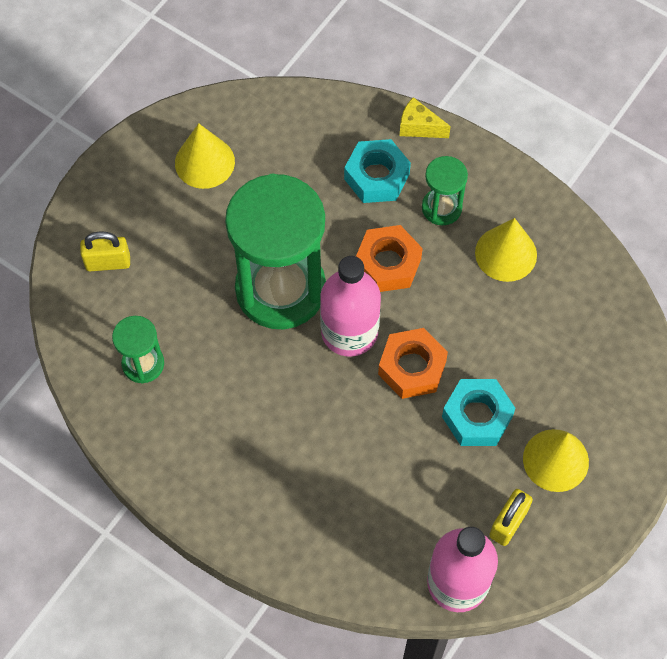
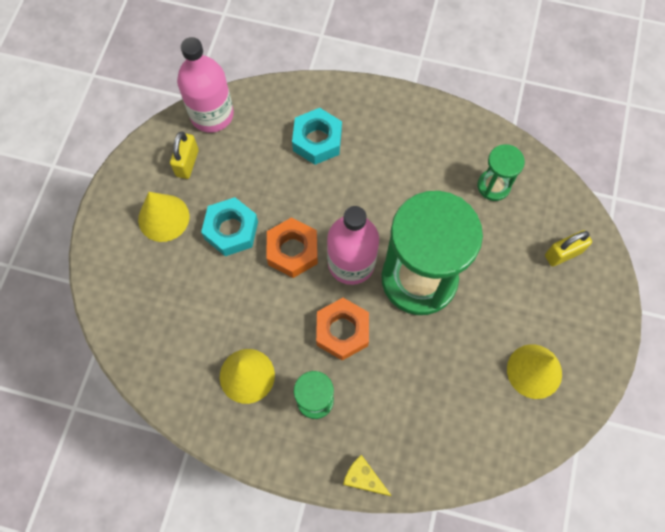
camera: 160 degrees right, 5 degrees up
(376, 176) = (382, 411): turquoise nut -> turquoise nut (317, 140)
(419, 127) = (363, 478): yellow cheese -> yellow cheese turned 150 degrees counterclockwise

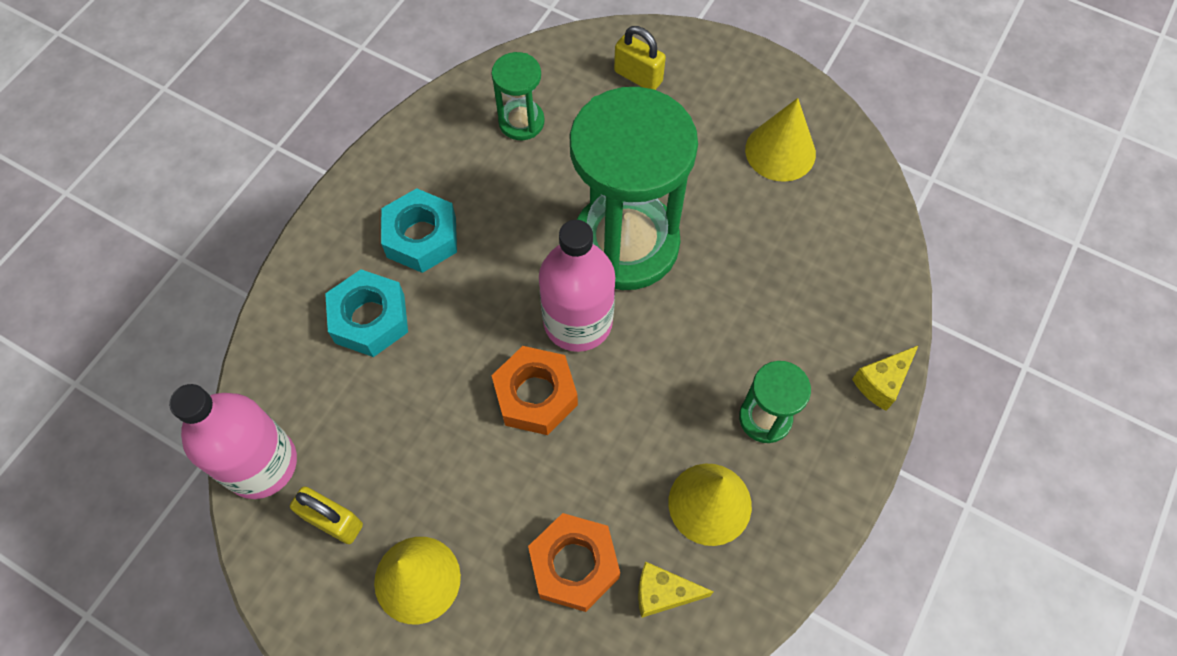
camera: 75 degrees left, 5 degrees down
(184, 359) = (663, 593): none -> yellow cheese
(231, 230) = (474, 477): turquoise nut -> turquoise nut (421, 237)
(342, 331) = (675, 358): orange nut -> orange nut (574, 565)
(563, 254) = (638, 76): yellow padlock -> yellow padlock turned 45 degrees counterclockwise

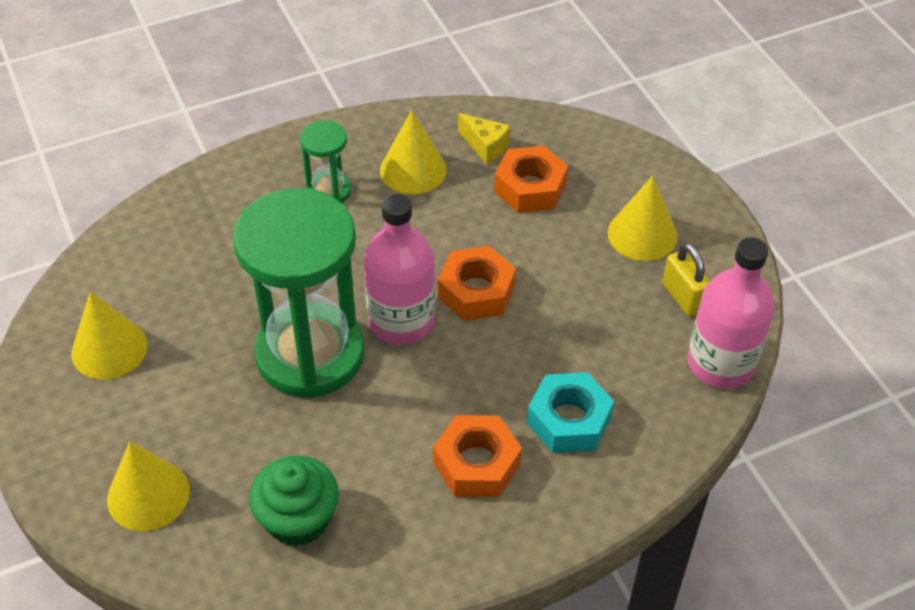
camera: 145 degrees left, 15 degrees down
(421, 237) = (477, 463): turquoise nut -> orange nut
(521, 122) = (298, 519): green hourglass -> green cupcake
(638, 76) = (148, 495): yellow padlock -> yellow cone
(881, 382) = (230, 166): yellow cheese -> none

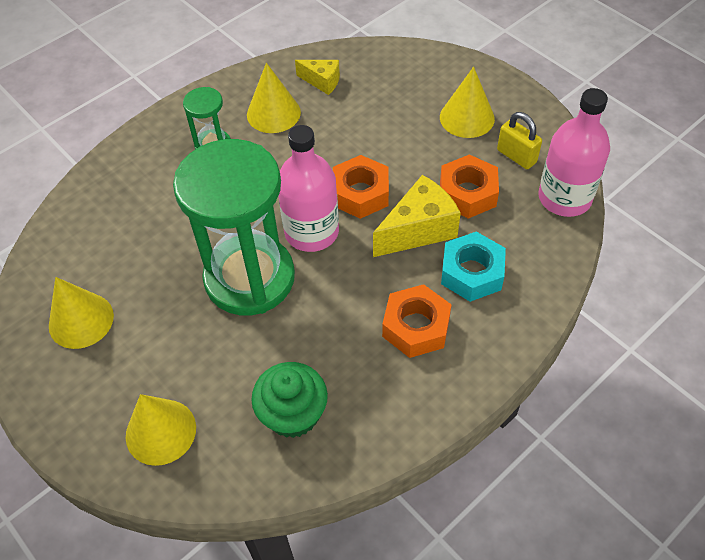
camera: 15 degrees left, 5 degrees up
(527, 353) = (418, 230): none -> yellow cheese
(530, 187) = (369, 104): orange nut -> orange nut (467, 193)

